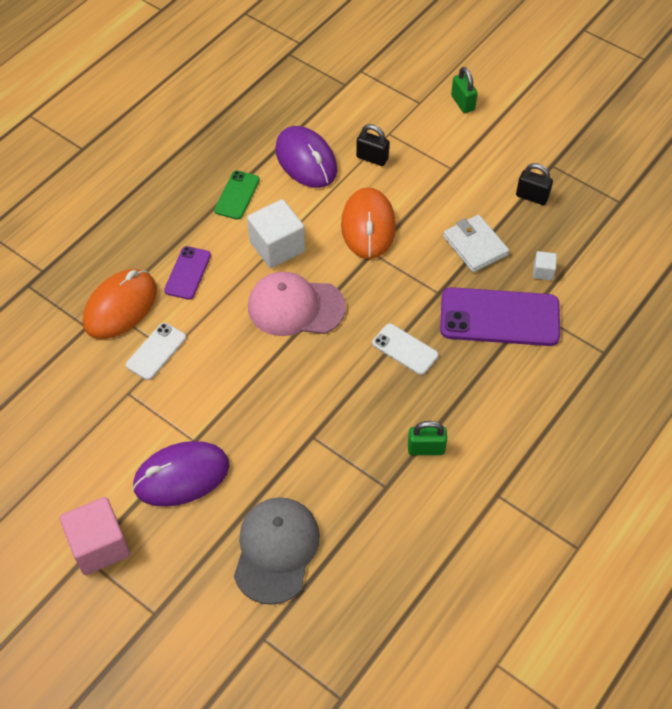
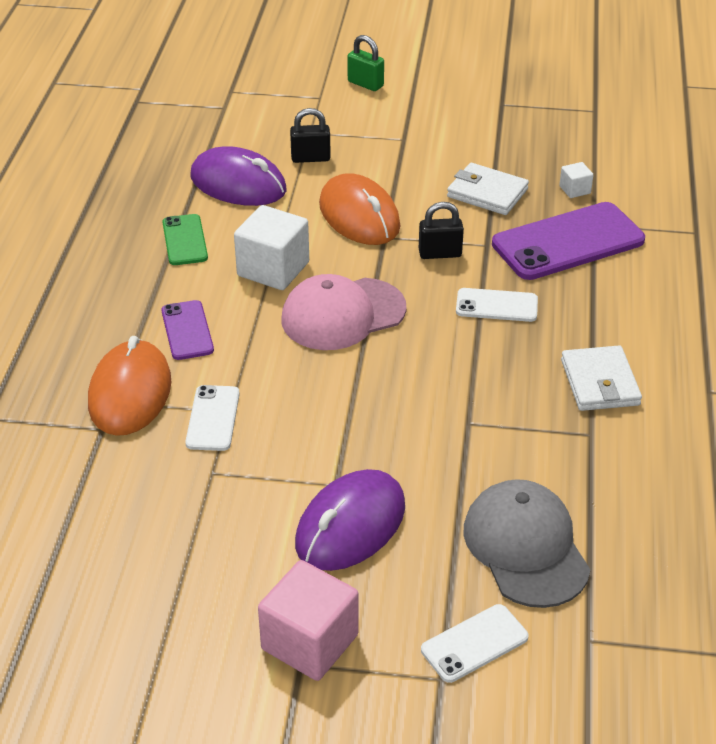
camera: 30 degrees left, 15 degrees down
(192, 601) = (474, 643): none -> white phone
(426, 448) = (600, 382): green padlock -> white wallet
(532, 197) = (506, 135): black padlock -> black padlock (440, 253)

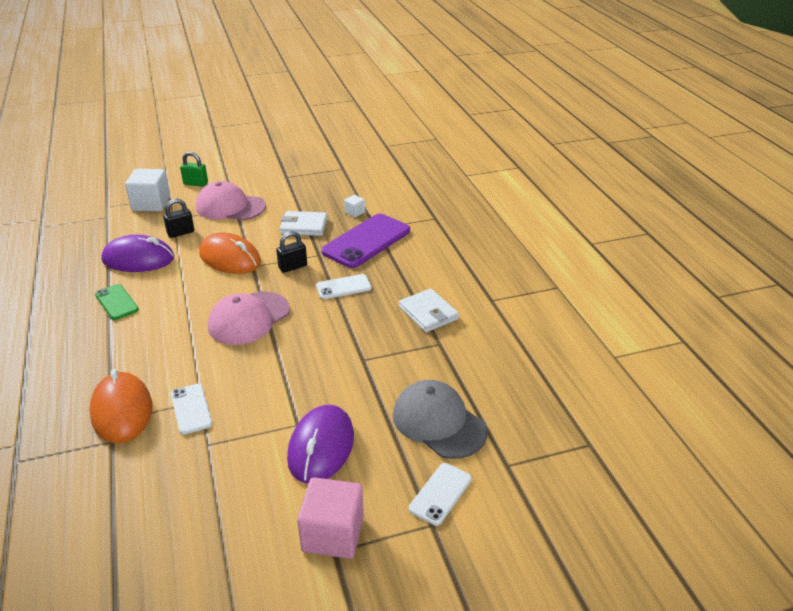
camera: 25 degrees left, 5 degrees down
(187, 330) = (145, 358): purple phone -> none
(273, 269) = (188, 304): white cube -> white cube (151, 203)
(396, 134) = (230, 207): none -> pink cap

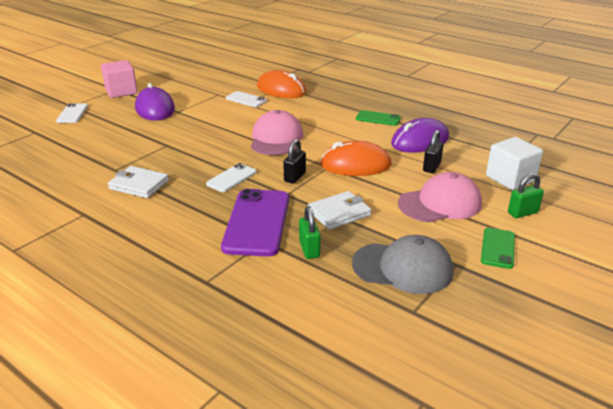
camera: 145 degrees right, 5 degrees down
(250, 174) = (498, 248): none -> green phone
(354, 212) = (309, 249): white cube -> green padlock
(438, 422) = (89, 135): grey cap -> grey cap (403, 268)

